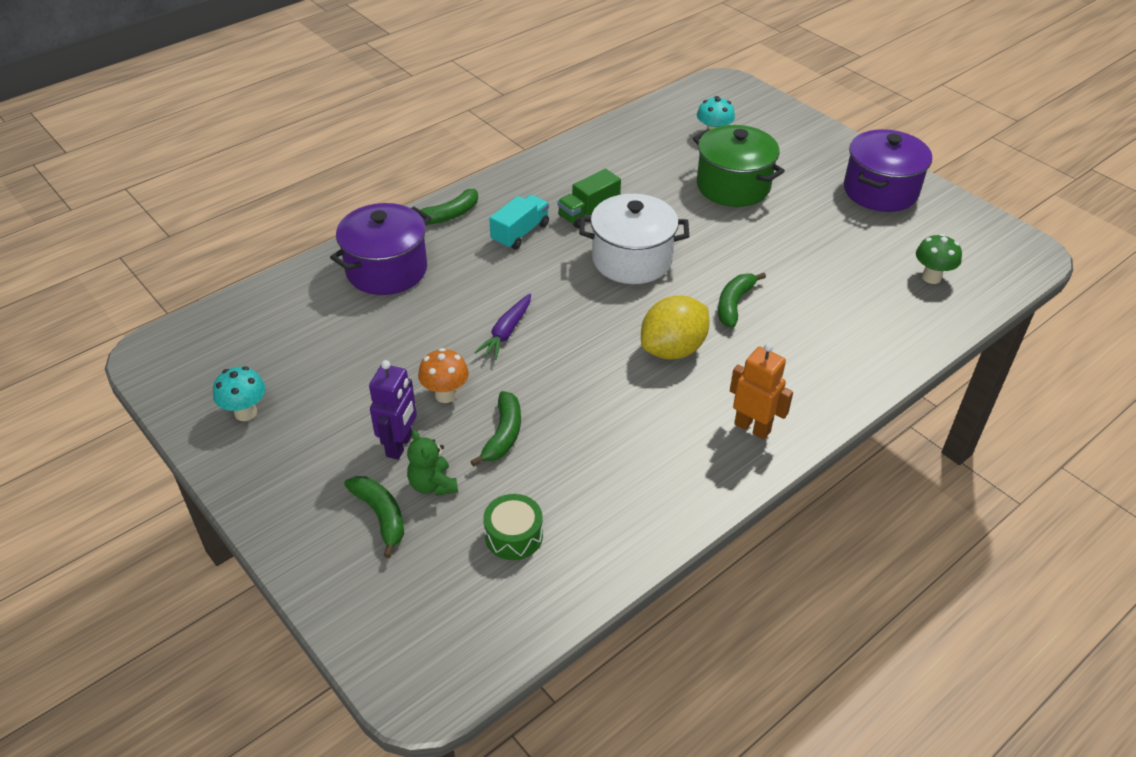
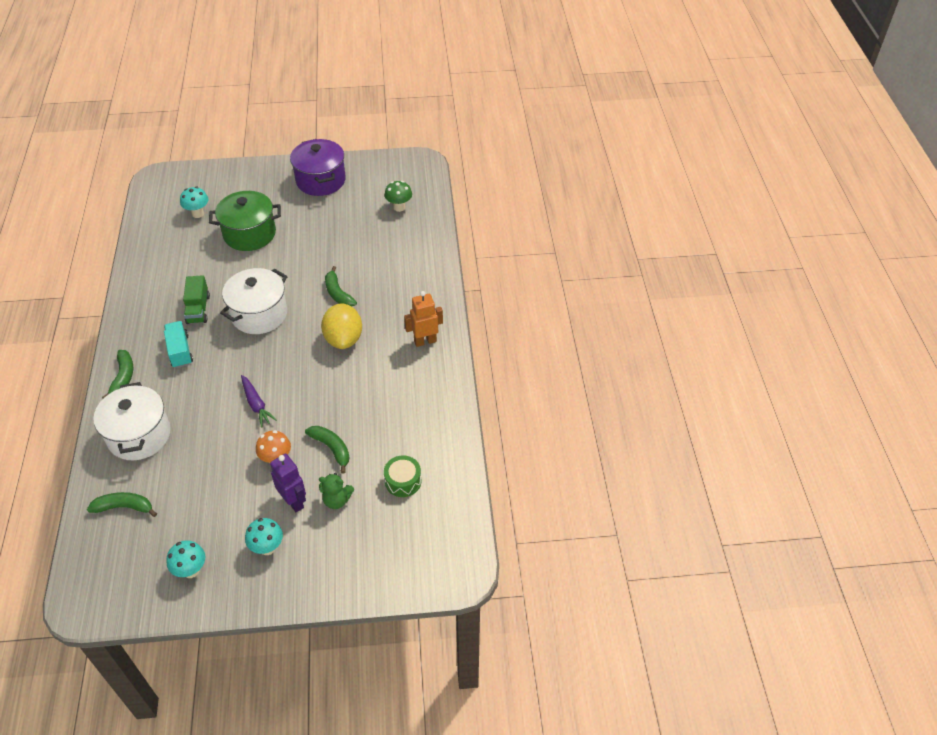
camera: 55 degrees left, 5 degrees up
(319, 460) = (267, 548): none -> turquoise mushroom
(381, 516) = (336, 536): green banana -> green banana (124, 507)
(386, 270) = (139, 435): purple pot -> white pot

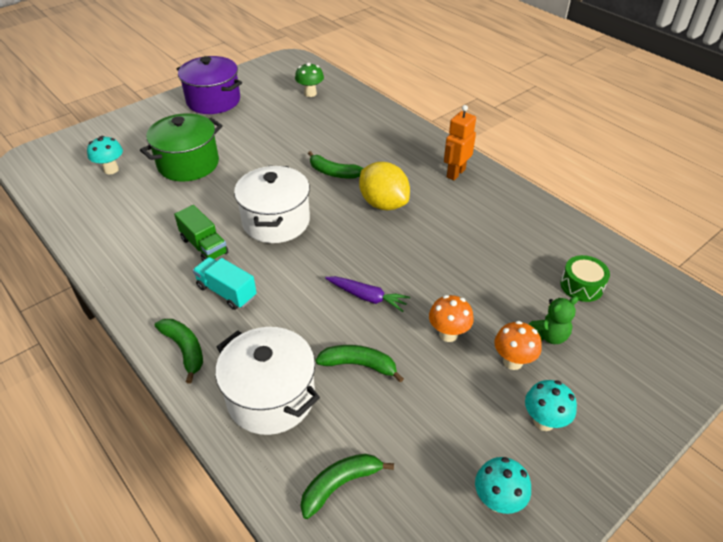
camera: 35 degrees left, 5 degrees down
(294, 501) = (512, 361): purple robot -> orange mushroom
(331, 448) = (486, 295): green banana -> green banana (359, 365)

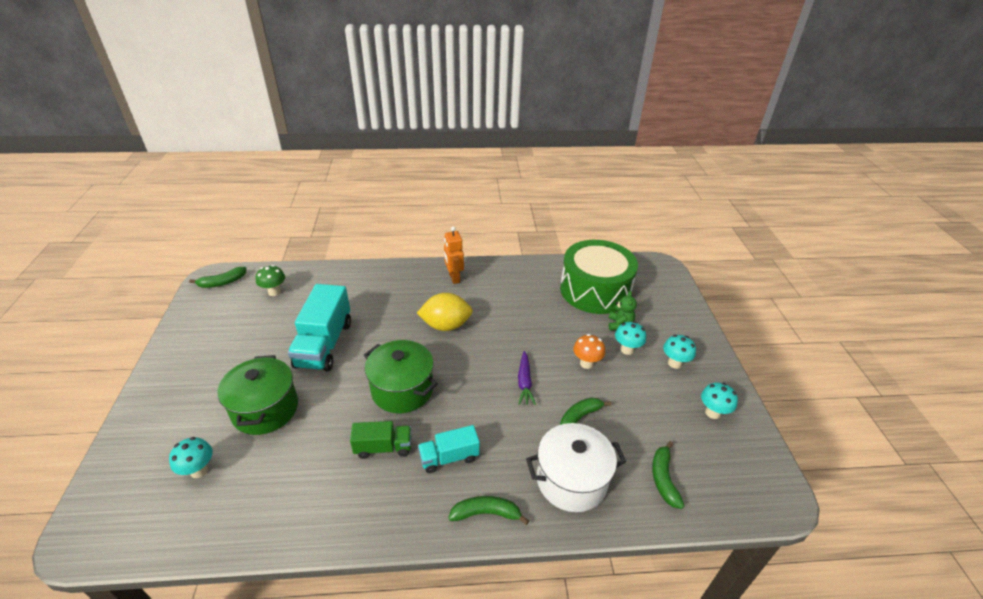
camera: 55 degrees left, 5 degrees down
(213, 101) = (198, 351): purple pot -> none
(276, 221) = (402, 390): white pot -> green pot
(282, 151) = (324, 344): none -> turquoise truck
(333, 173) = (385, 331): green banana -> green banana (222, 282)
(367, 297) = (524, 382): purple carrot -> purple carrot turned 120 degrees clockwise
(512, 361) = (627, 350): orange mushroom -> turquoise mushroom
(581, 286) = (595, 290): green drum -> green drum, size x2.50

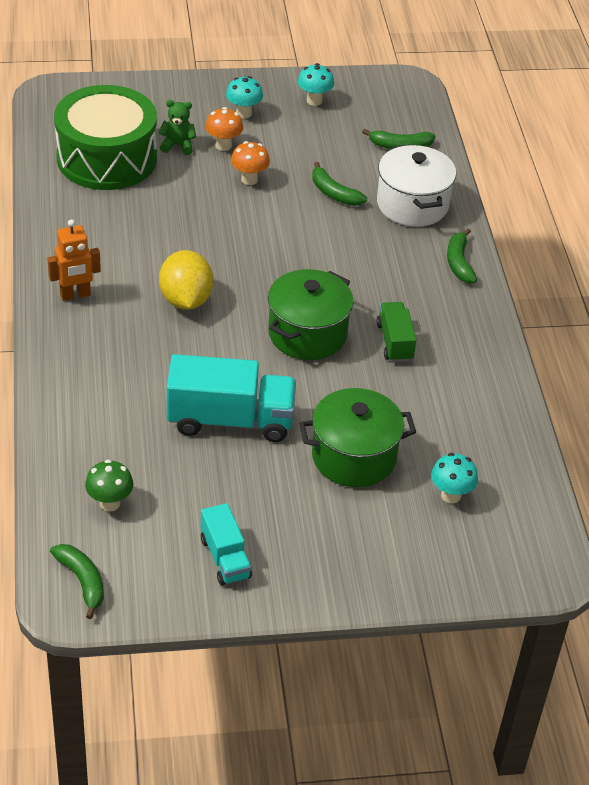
camera: 95 degrees left, 5 degrees up
(449, 457) = (399, 290): turquoise truck -> turquoise truck (225, 558)
(524, 382) = (284, 230): purple carrot -> none
(627, 350) = (223, 145): turquoise mushroom -> orange mushroom

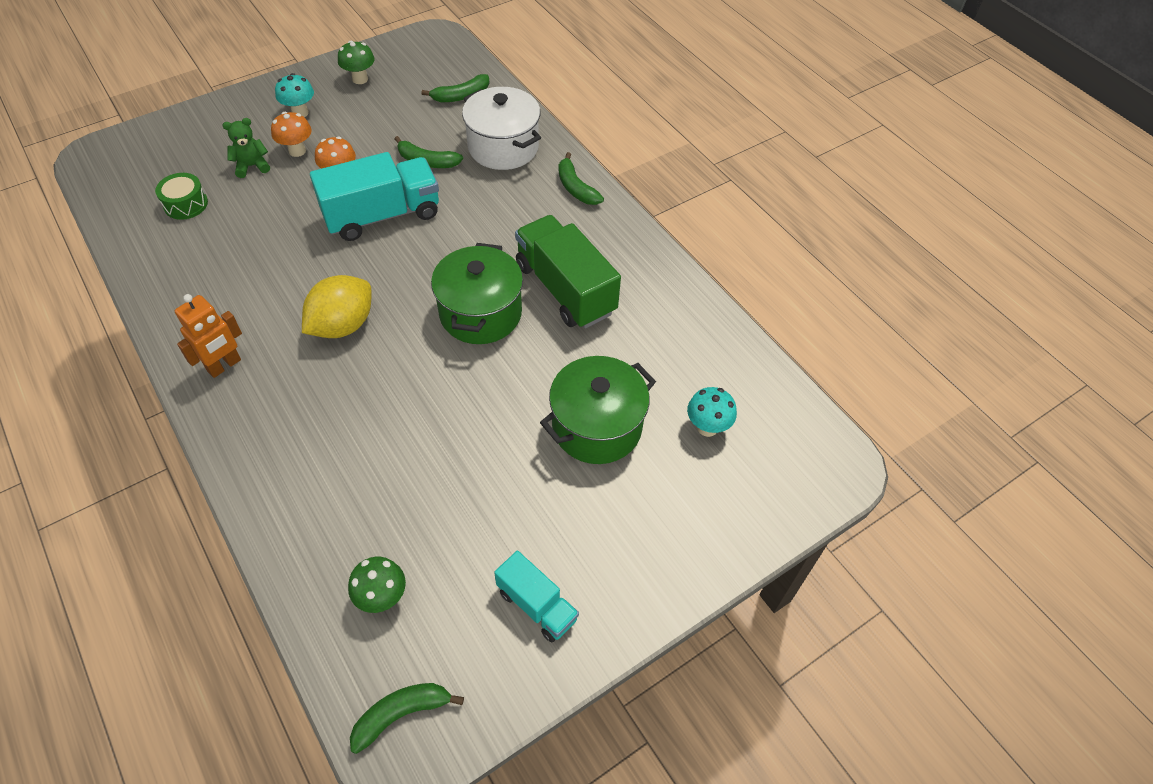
camera: 25 degrees left, 10 degrees up
(82, 581) = (401, 714): green banana -> green banana turned 60 degrees counterclockwise
(107, 158) = (186, 204): green drum -> green drum, size x0.40
(185, 300) = (343, 325): yellow lemon -> yellow lemon turned 75 degrees clockwise
(230, 420) = (457, 440): turquoise truck -> turquoise truck (382, 215)
(314, 100) = (360, 79): turquoise mushroom -> green mushroom
(394, 342) = (565, 289): green truck -> green truck, size x1.78

